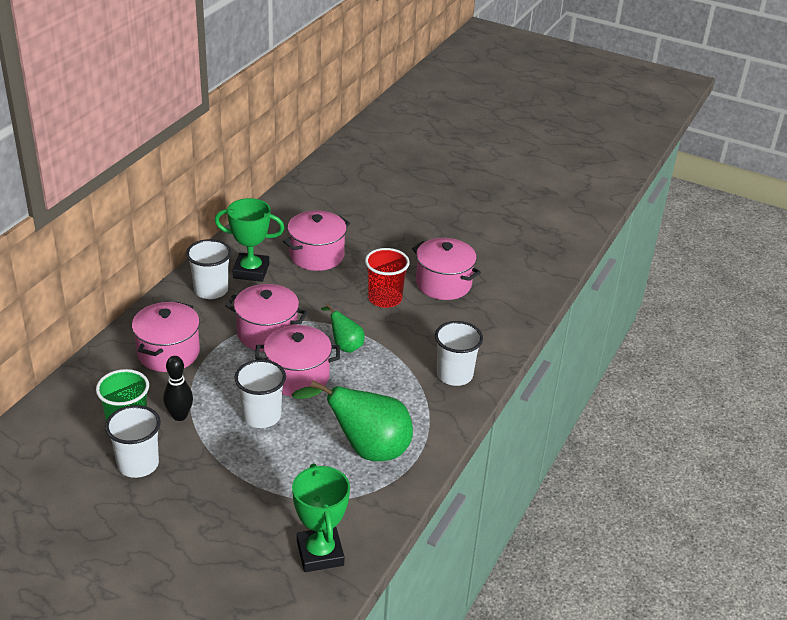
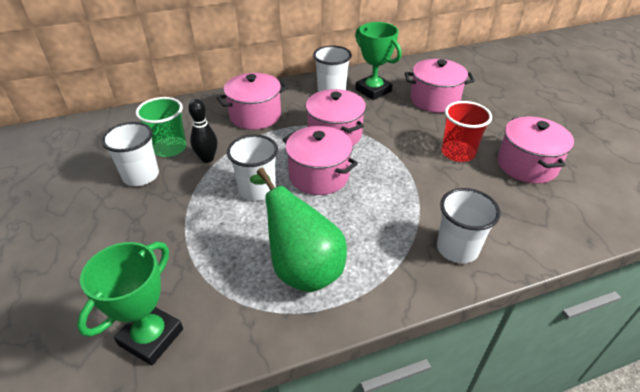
camera: 45 degrees right, 5 degrees up
(345, 345) = (383, 171): green pear -> none

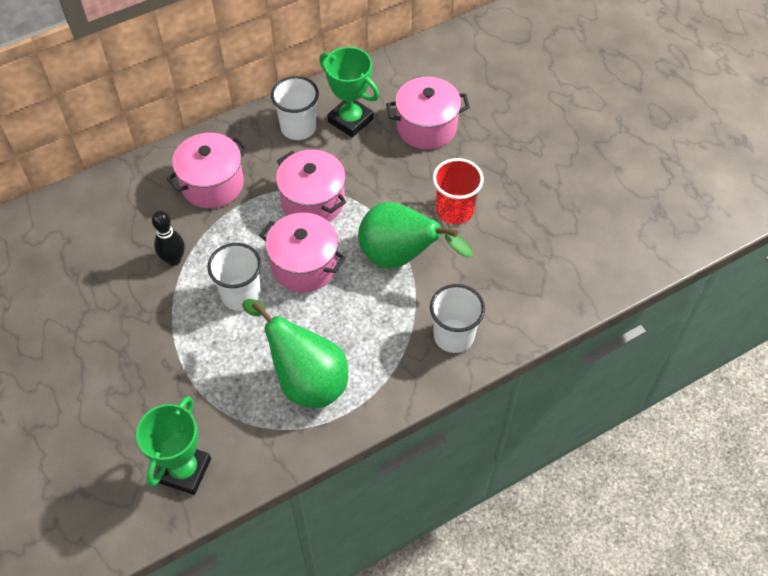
camera: 10 degrees left, 15 degrees up
(141, 176) = (106, 295): white cup -> none
(170, 148) = (125, 250): green cup -> none
(407, 180) = (401, 257): none -> green pear
(527, 165) = (528, 218): pink pot -> none

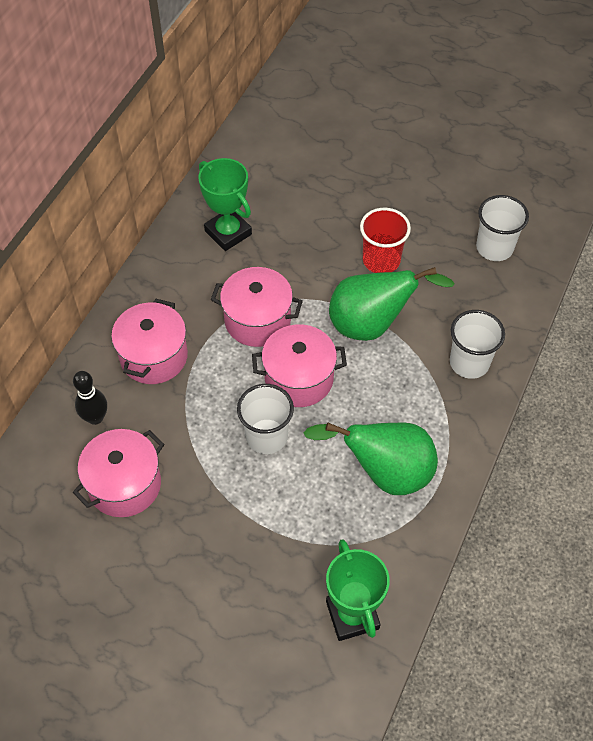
camera: 35 degrees left, 0 degrees up
(174, 259) = (178, 443): black bowling pin -> black bowling pin (95, 418)
(298, 128) = (187, 264): white cup -> white cup (494, 248)
(350, 120) = (228, 233): green trophy -> green trophy turned 45 degrees clockwise
(426, 127) = (298, 204): pink pot -> pink pot (124, 485)

